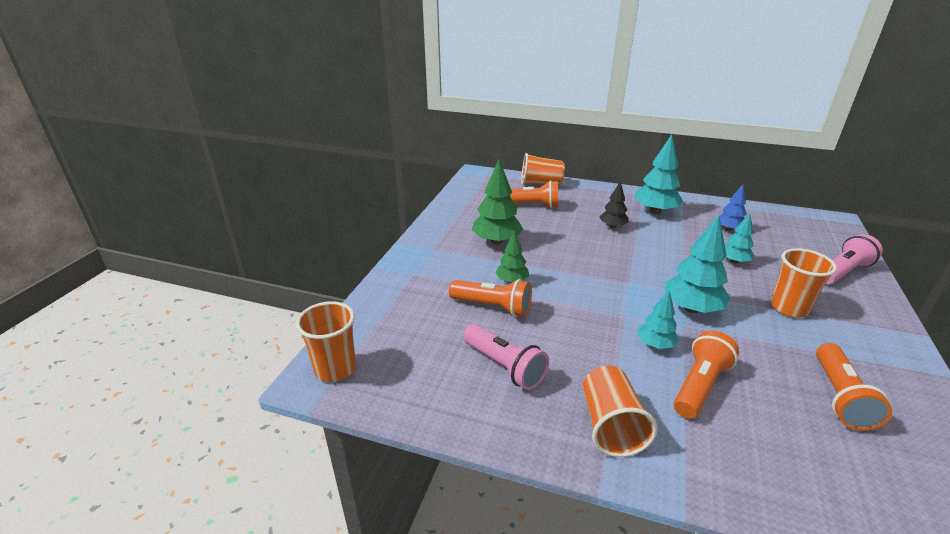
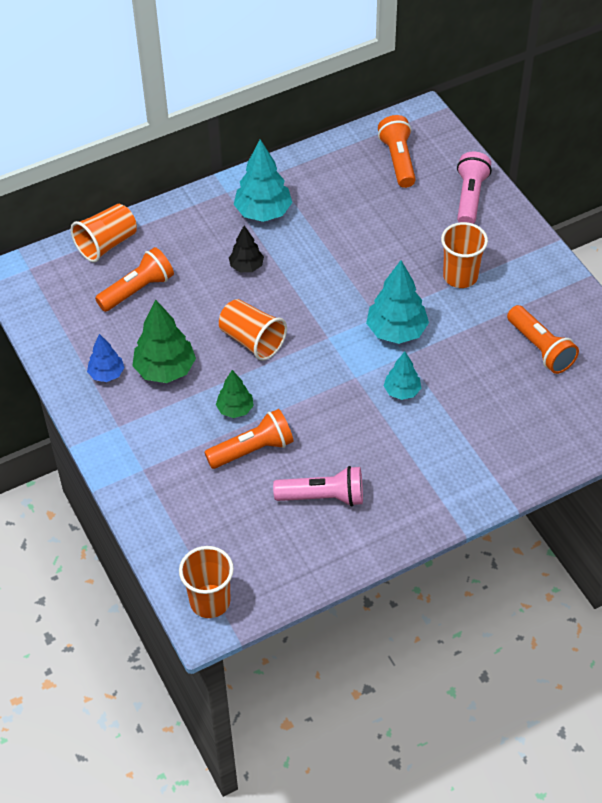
camera: 45 degrees left, 20 degrees up
(610, 426) = (433, 485): orange cup -> orange cup (252, 340)
(699, 385) = (457, 407): orange flashlight -> orange flashlight (398, 160)
(729, 229) = (348, 196): blue tree -> blue tree (107, 374)
(734, 261) = (384, 243): turquoise tree -> none

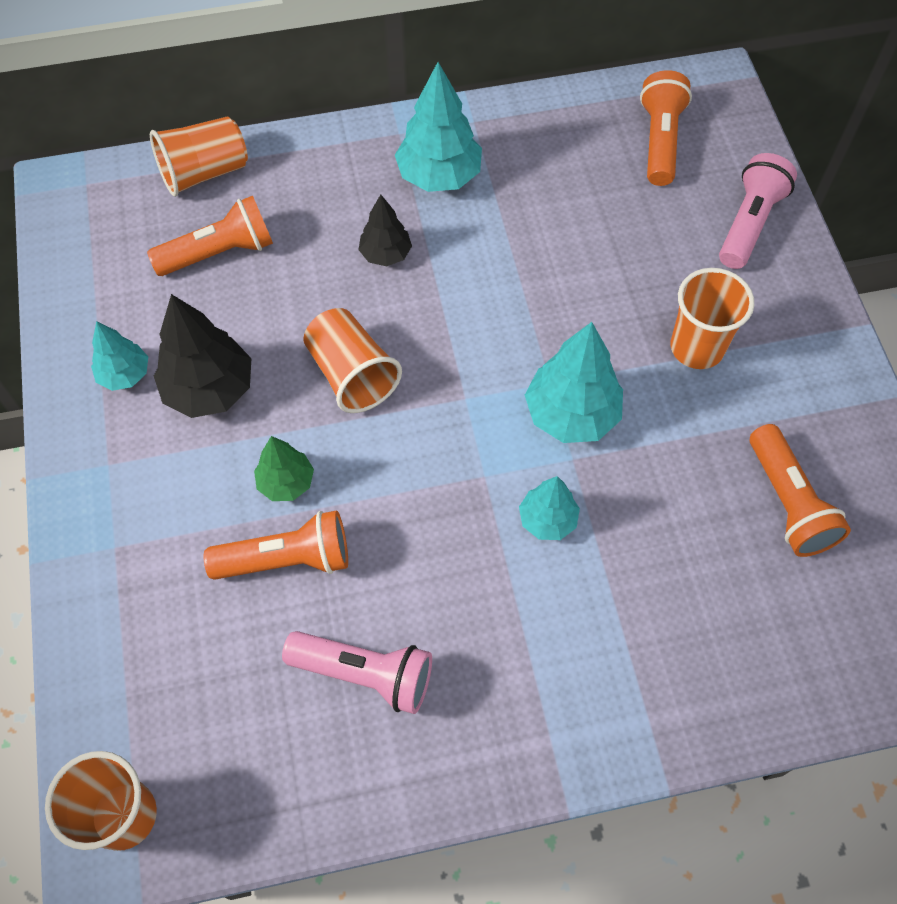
camera: 15 degrees right, 10 degrees up
(107, 374) = (125, 375): blue tree -> turquoise tree
(165, 370) = (209, 390): green tree -> black tree

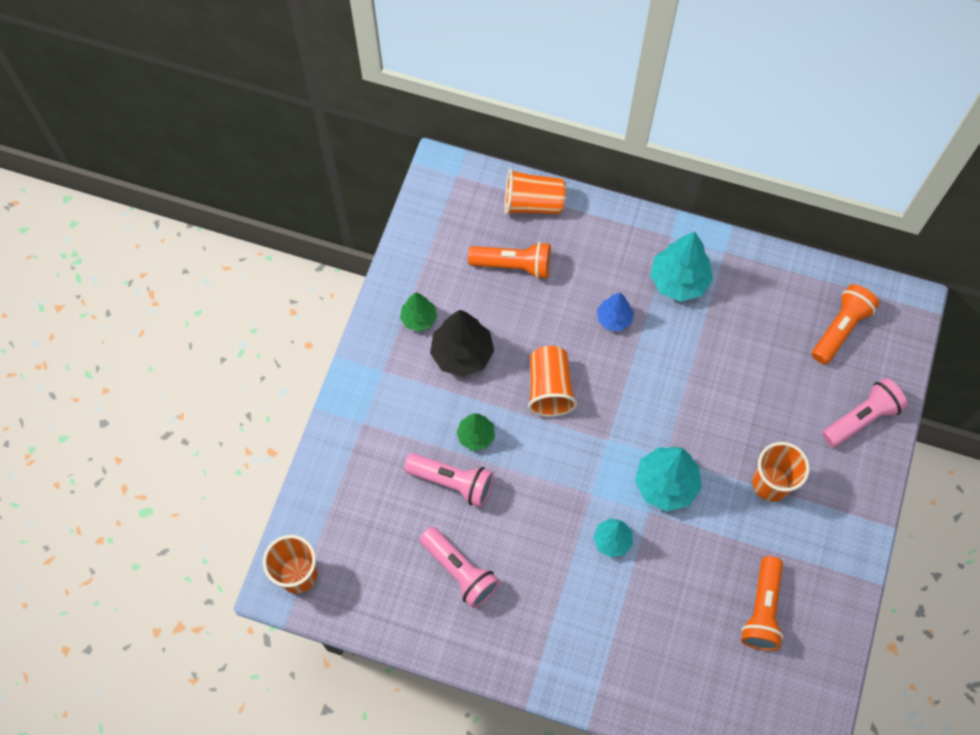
camera: 30 degrees right, 5 degrees up
(125, 375) = (419, 319): turquoise tree -> green tree
(287, 559) = (452, 482): orange flashlight -> pink flashlight
(385, 254) = (614, 319): black tree -> blue tree

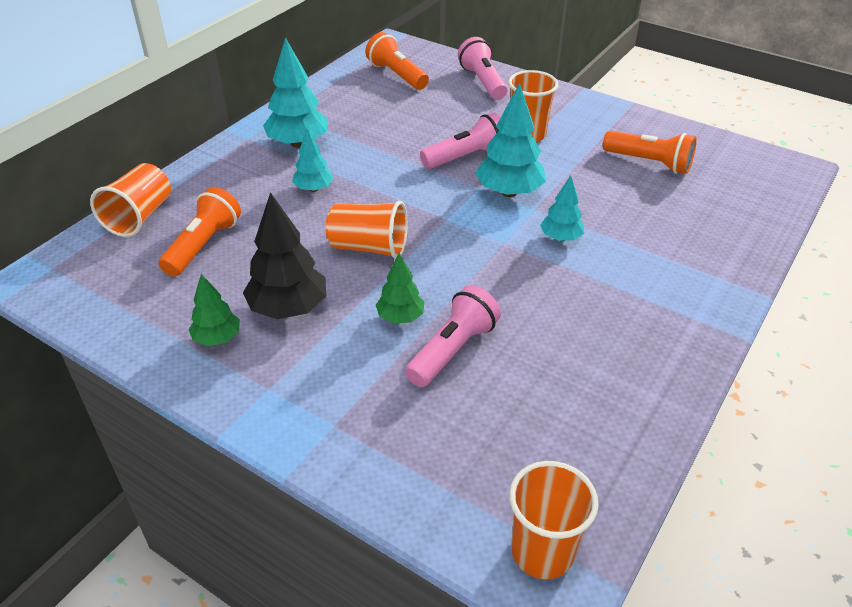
camera: 75 degrees left, 25 degrees down
(459, 571) = (571, 366): pink flashlight -> pink flashlight (466, 157)
(614, 319) = (313, 189): blue tree -> turquoise tree

